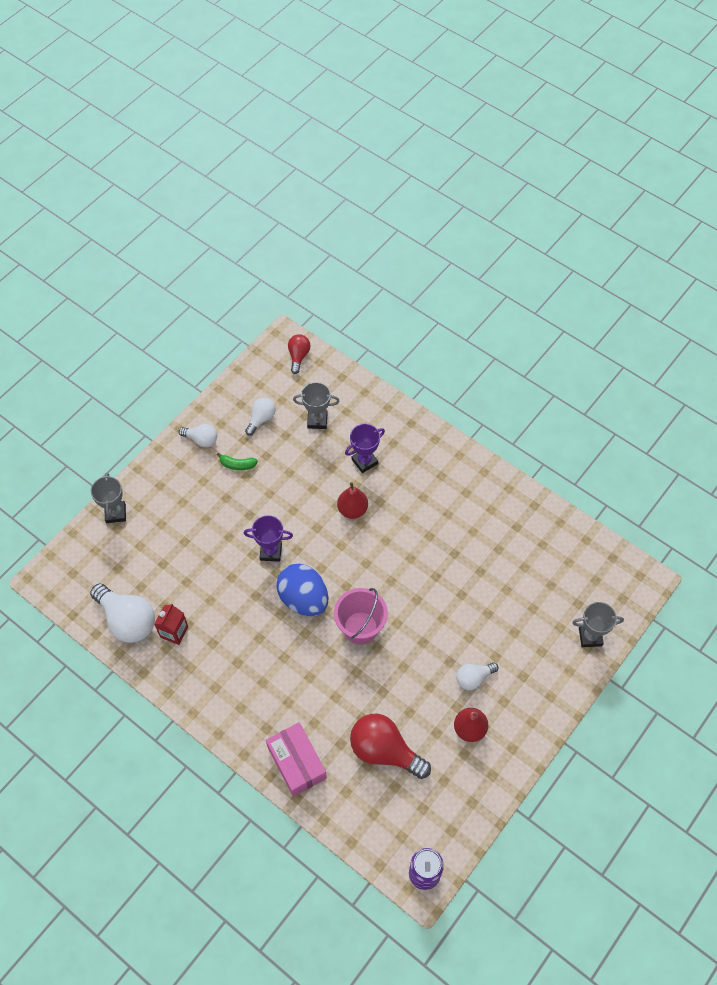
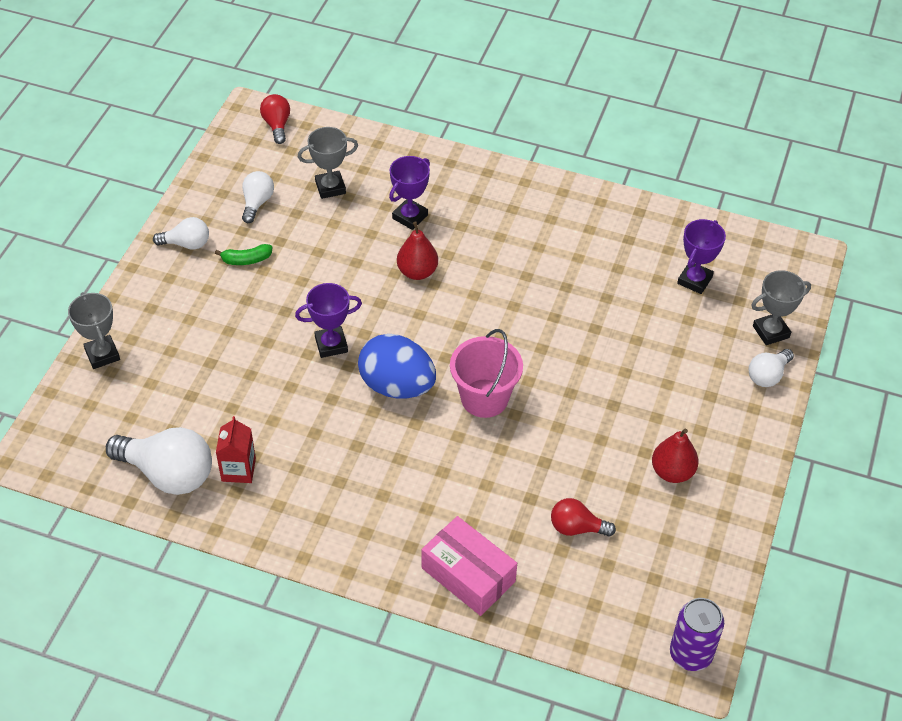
camera: 20 degrees left, 10 degrees down
(384, 751) = (576, 528): red light bulb -> red light bulb, size x0.55
(473, 678) = (651, 415): white light bulb -> white light bulb (768, 375)
(551, 576) = (694, 280): none -> purple trophy

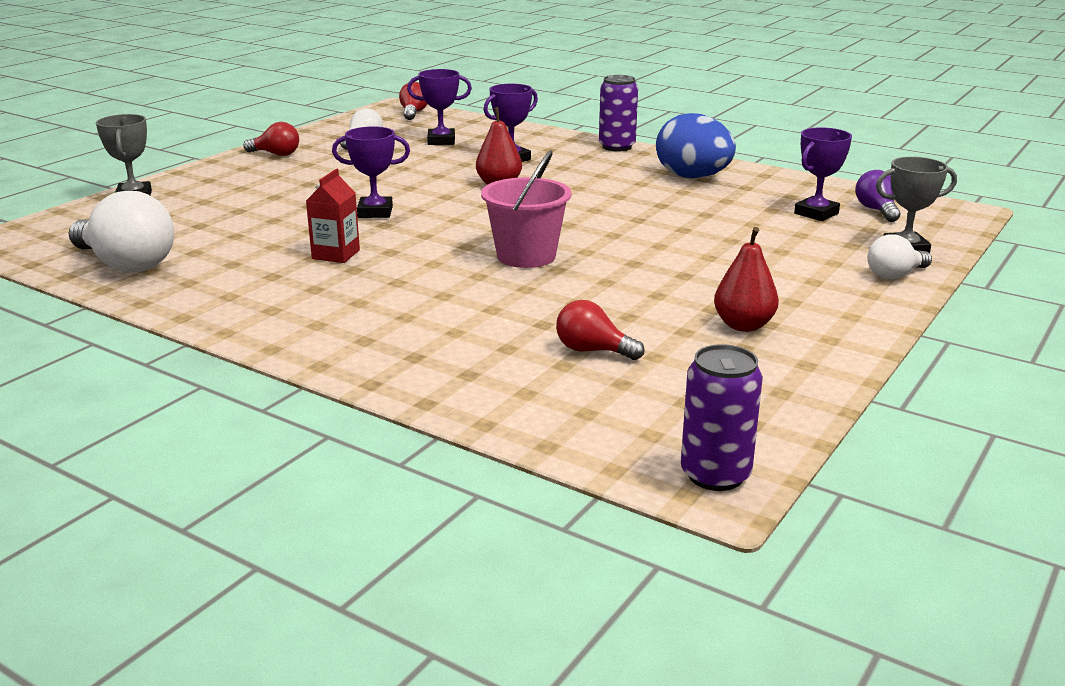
camera: 15 degrees right, 25 degrees down
(186, 244) = (276, 154): white light bulb -> red light bulb
(238, 470) = (206, 270): red carton -> red carton (336, 254)
(246, 260) = (327, 165): green banana -> none
(330, 187) = (441, 141): grey trophy -> purple trophy
(397, 386) = (429, 240): blue egg -> blue egg (693, 177)
(468, 575) = (424, 368): pink box -> none
(497, 174) = (617, 147): none -> purple can
(741, 266) = (876, 210): none -> purple light bulb

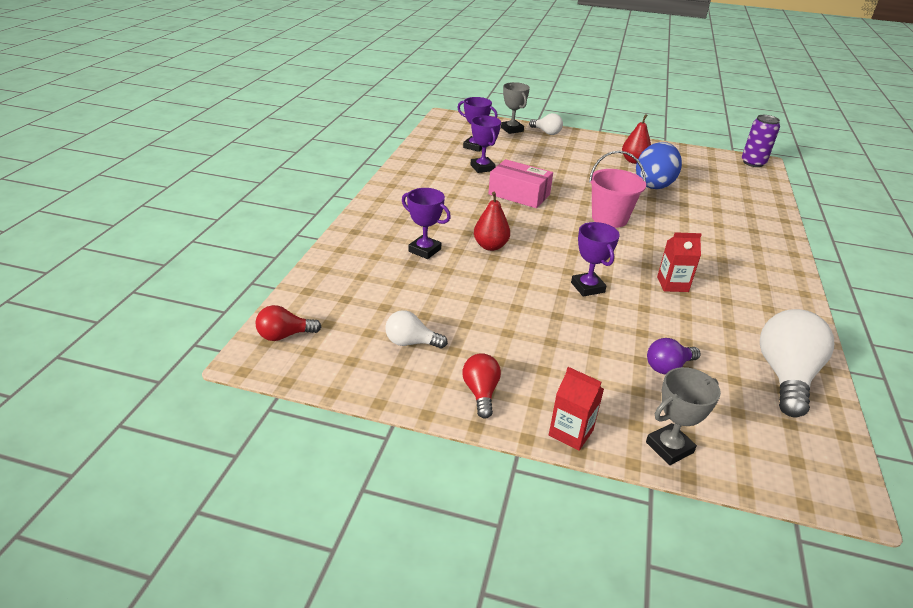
camera: 110 degrees left, 10 degrees up
(197, 172) = (571, 432): none -> red carton
(441, 141) = (387, 295): purple trophy -> purple trophy (482, 168)
(593, 351) = (695, 190): red light bulb -> none
(617, 147) = (370, 210): purple can -> none
(630, 216) = (519, 194): none -> pink box
(693, 177) = (430, 180): blue egg -> blue egg (654, 184)
(876, 210) = (459, 133): purple light bulb -> purple light bulb (668, 367)

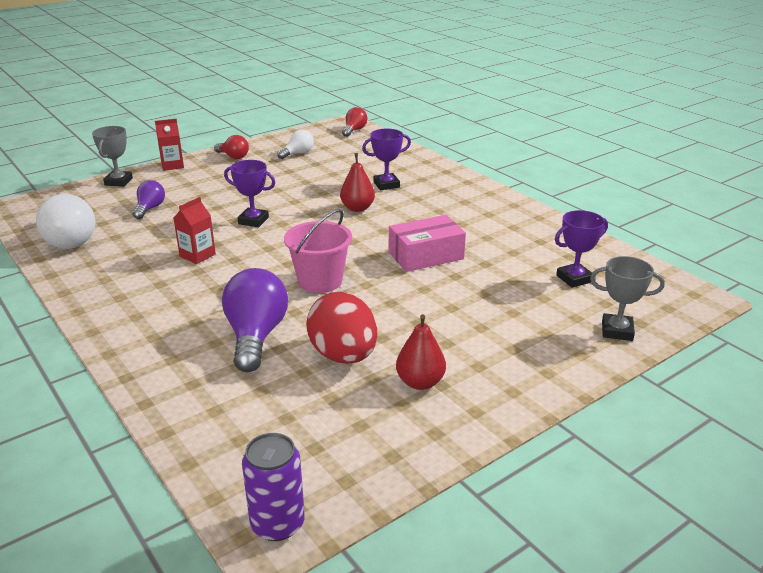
camera: 130 degrees right, 5 degrees down
(482, 168) = (508, 260): purple trophy -> none
(546, 132) = (585, 356): white light bulb -> none
(654, 184) = (343, 355): blue egg -> red egg
(690, 214) = (256, 336): none -> purple light bulb

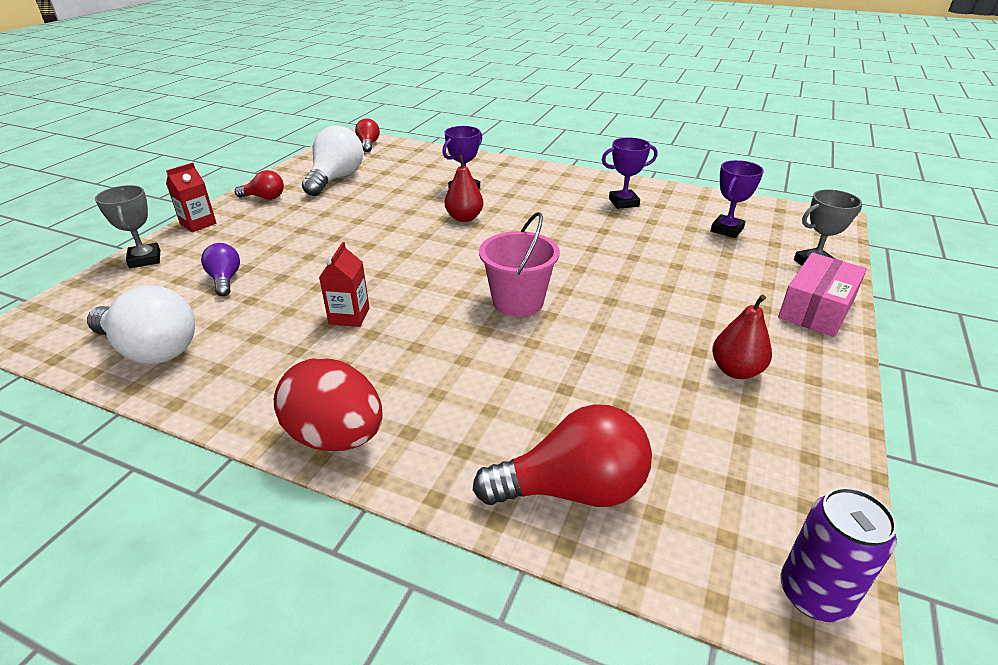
camera: 30 degrees left, 5 degrees up
(207, 406) = (572, 489): none -> red light bulb
(253, 221) = (369, 259): purple trophy -> purple trophy (623, 202)
(256, 336) = (525, 385): purple light bulb -> none
(298, 153) = (336, 179): white light bulb -> white light bulb, size x1.82
(343, 355) = (636, 371): red egg -> red egg (336, 437)
(426, 256) = (584, 246): pink box -> pink box (816, 308)

